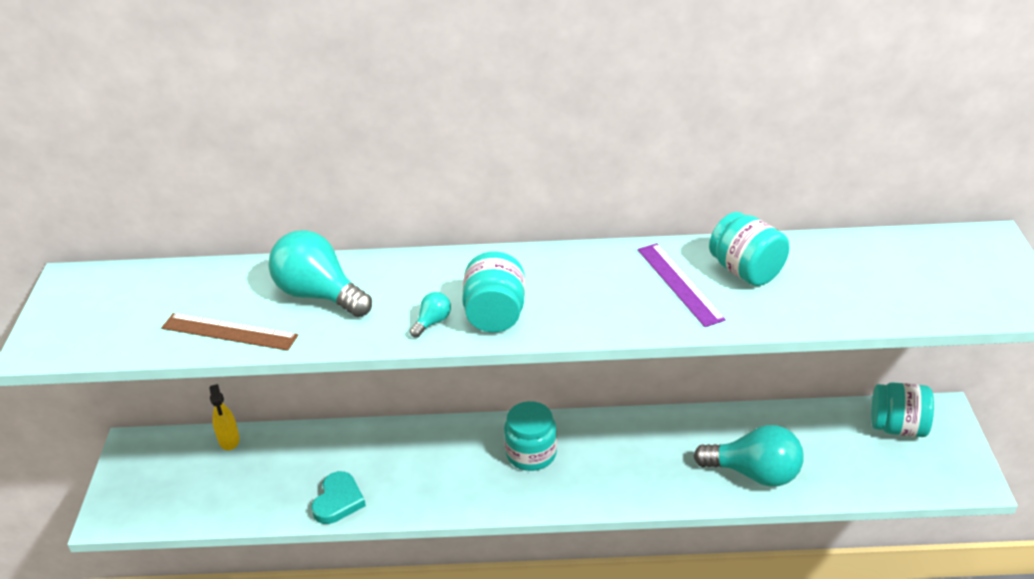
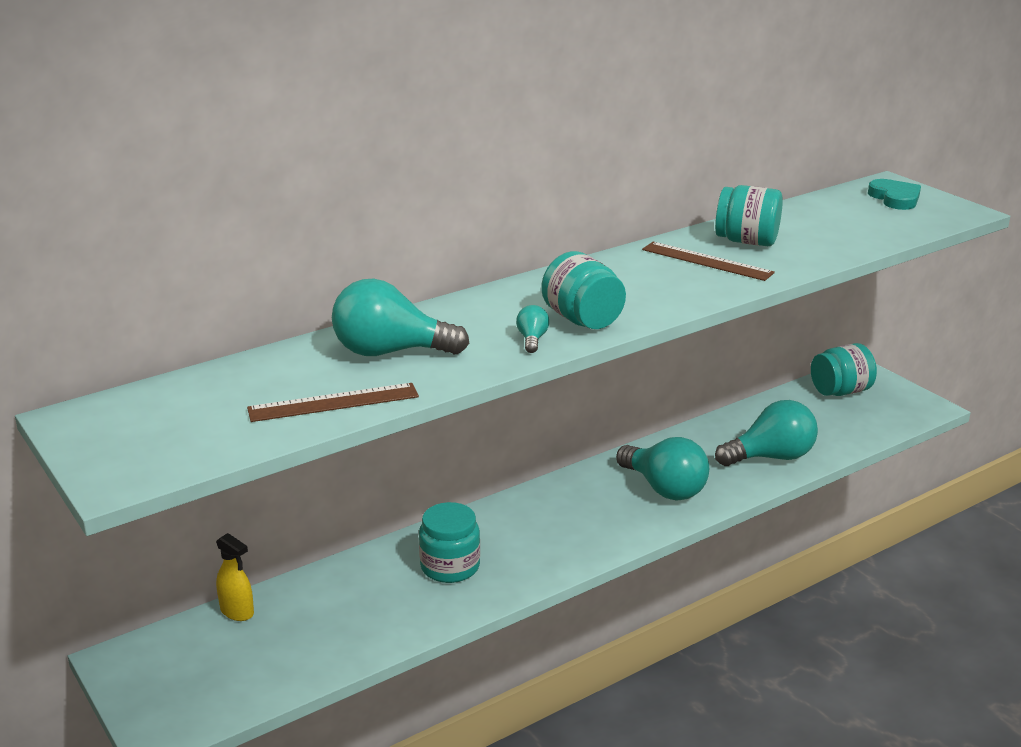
camera: 35 degrees left, 10 degrees down
(338, 501) = (421, 614): turquoise heart -> turquoise heart (895, 198)
(531, 453) = (569, 510): turquoise jar -> turquoise jar (450, 566)
(628, 466) = (664, 488): none -> turquoise light bulb
(679, 284) = (707, 261): purple ruler -> brown ruler

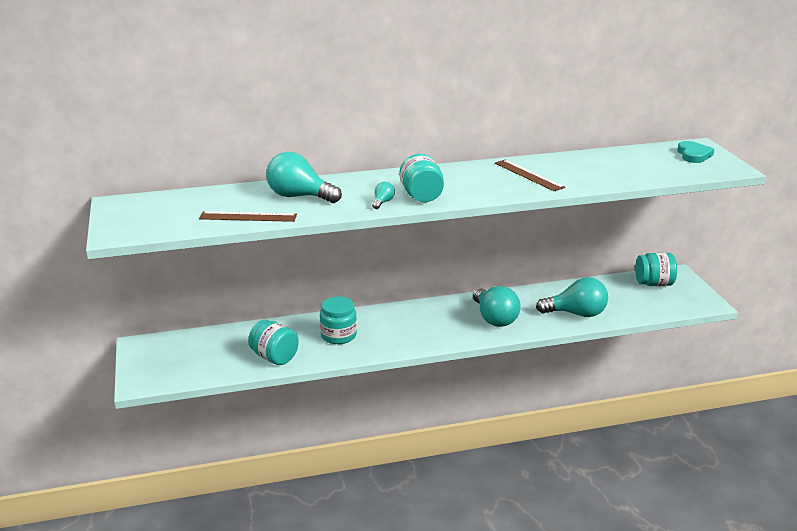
camera: 20 degrees right, 0 degrees up
(237, 612) = (211, 334): yellow spray bottle -> none
(747, 241) = (565, 167): turquoise jar -> turquoise jar (274, 357)

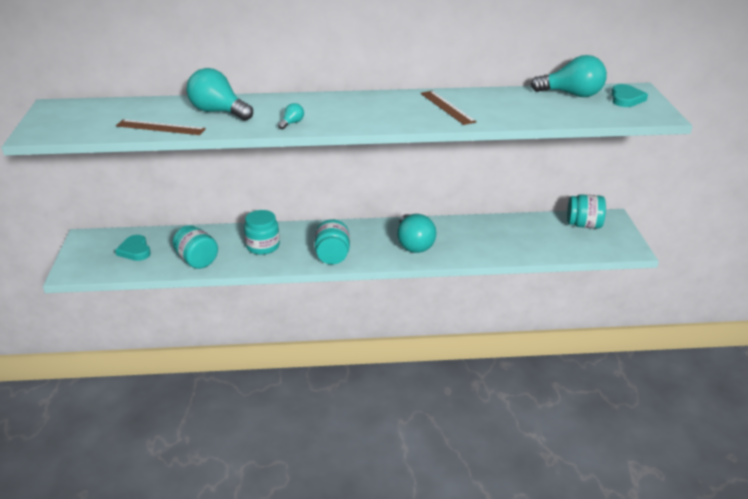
camera: 10 degrees right, 5 degrees up
(201, 353) = (135, 250): none -> turquoise heart
(421, 196) = (332, 120): turquoise jar -> turquoise jar (332, 256)
(576, 314) = (495, 247): turquoise light bulb -> turquoise light bulb (572, 94)

